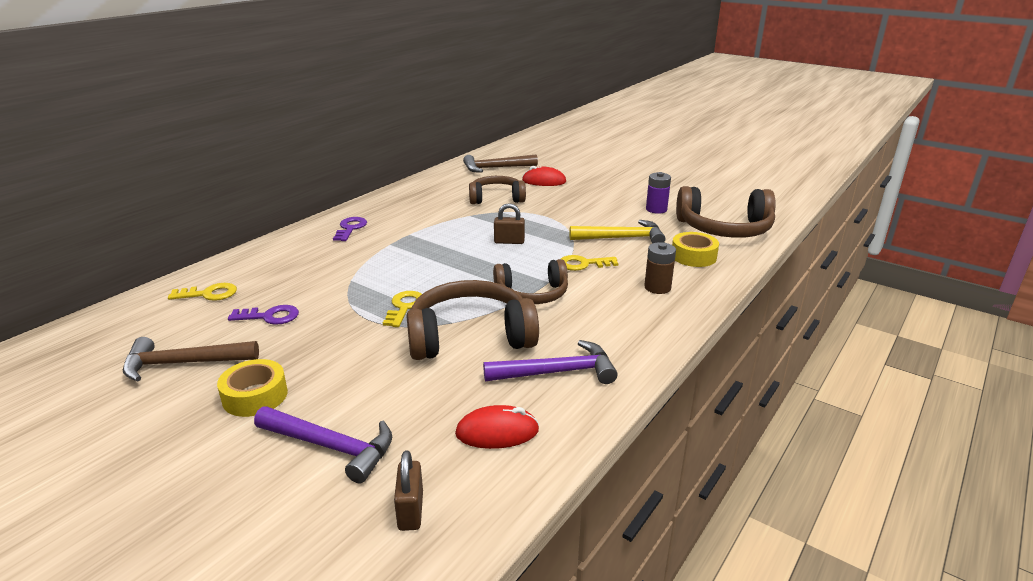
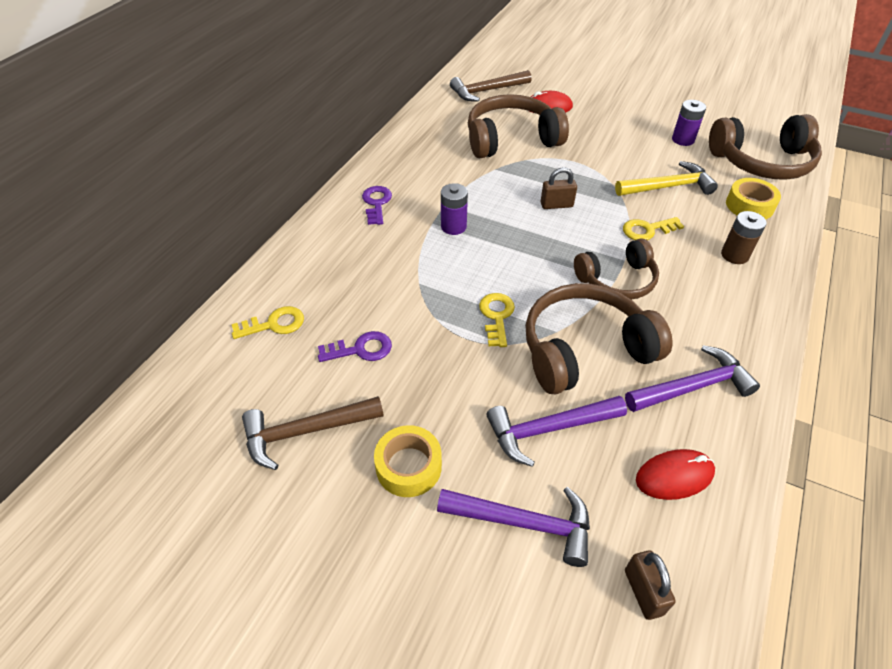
camera: 10 degrees left, 20 degrees up
(399, 386) = (548, 429): none -> purple hammer
(407, 248) = (453, 226): none -> purple battery
(496, 198) = (511, 139): brown headphones -> brown headphones, size x1.53

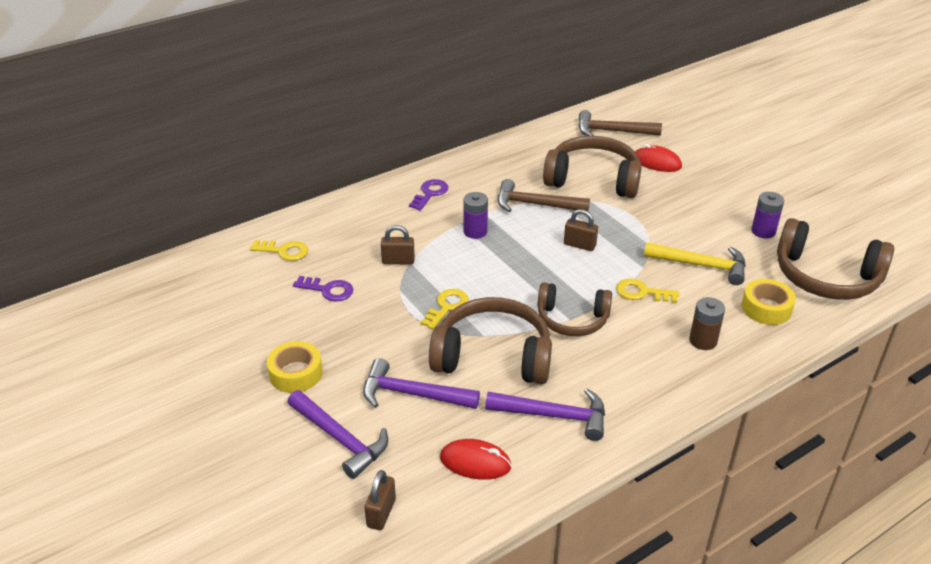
camera: 30 degrees right, 10 degrees down
(305, 432) = (248, 325): brown hammer -> brown hammer (535, 204)
(406, 286) = (398, 261): none -> brown padlock

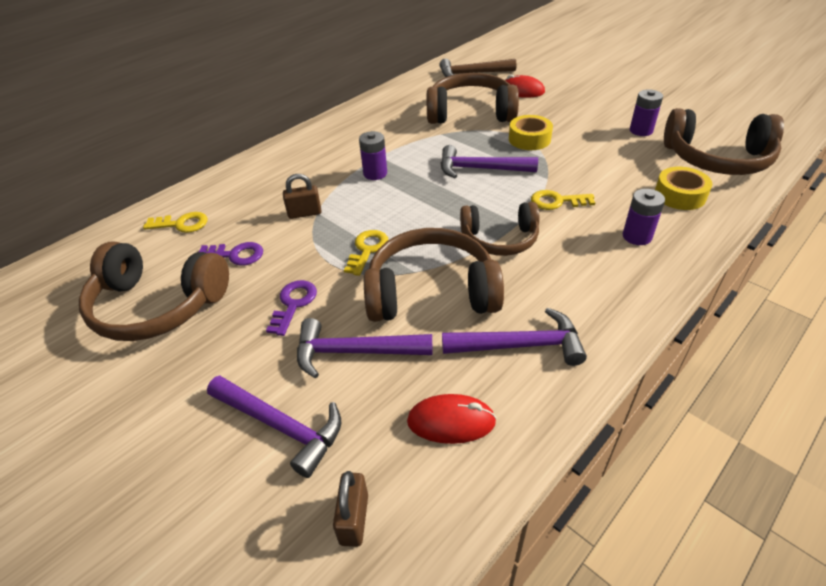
camera: 10 degrees left, 5 degrees up
(254, 324) = (157, 306): none -> brown headphones
(296, 373) = (213, 354): yellow tape -> yellow tape (529, 139)
(430, 193) = (321, 147): purple key -> purple key (293, 304)
(535, 204) = (425, 141): brown hammer -> none
(579, 245) = (480, 169): brown padlock -> purple hammer
(701, 265) = (601, 168): yellow hammer -> none
(703, 341) = (637, 236): brown battery -> purple battery

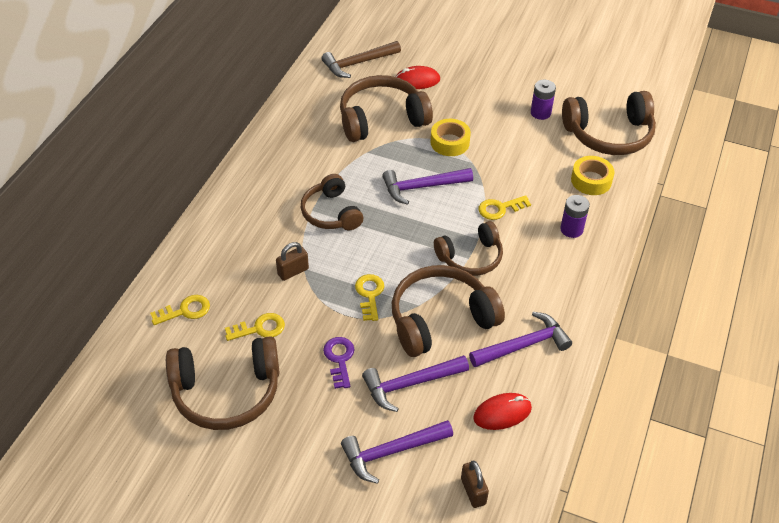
camera: 25 degrees left, 5 degrees up
(236, 255) = (259, 328): purple key -> yellow key
(281, 426) = (391, 452): purple hammer -> purple hammer turned 150 degrees clockwise
(375, 173) = (331, 213): purple battery -> brown headphones

